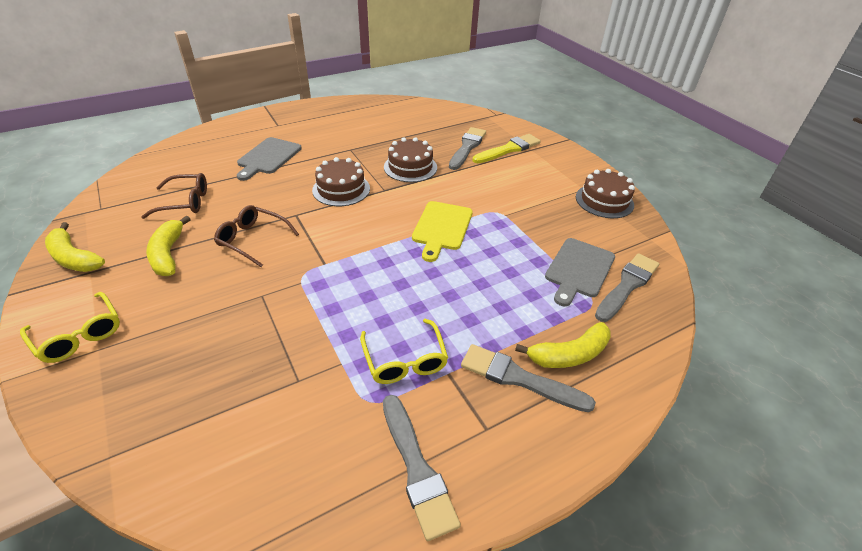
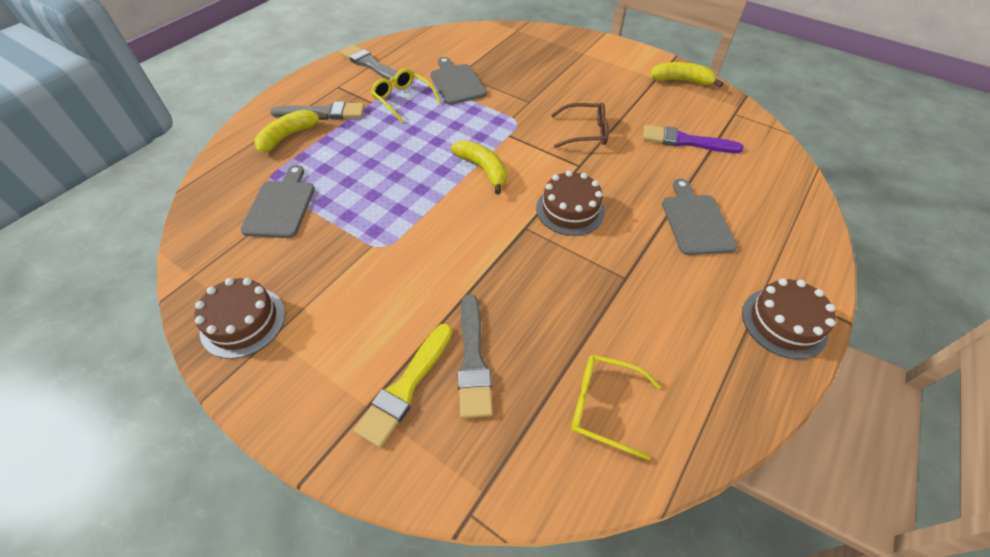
camera: 155 degrees right, 10 degrees up
(79, 335) = (604, 54): yellow glasses -> yellow glasses (604, 406)
(168, 254) = (628, 103): yellow banana -> yellow banana (483, 169)
(184, 202) = (685, 141): brown glasses -> purple brush
(316, 363) = (456, 82): none -> grey cutting board
(410, 167) = (524, 277): brown cake -> brown cake (784, 322)
(441, 228) = (433, 202): yellow cutting board -> none
(627, 285) = (232, 206): grey brush -> none

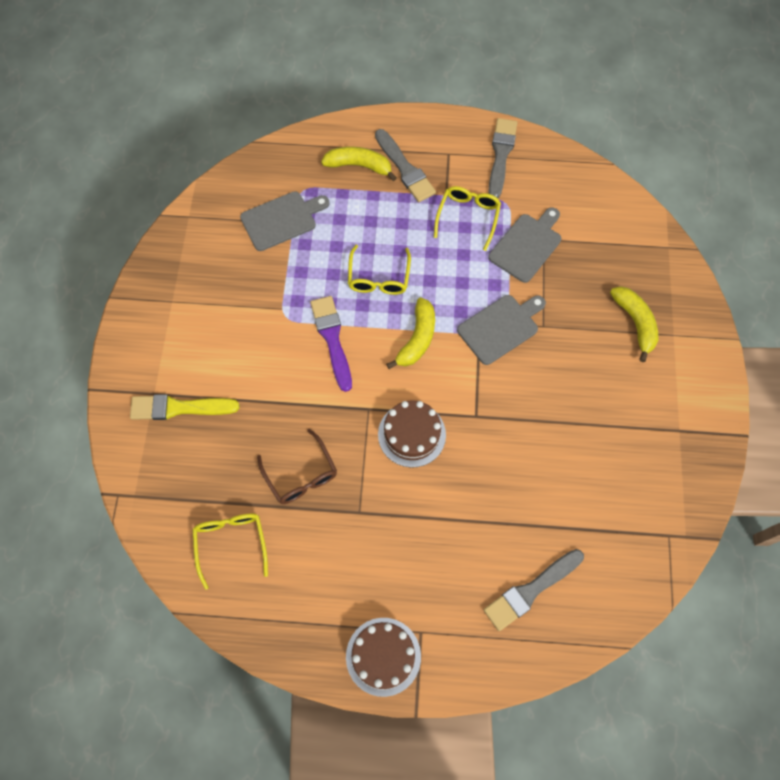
camera: 60 degrees right, 15 degrees up
(243, 322) = (172, 276): brown cake -> none
(405, 168) = (379, 277): none -> yellow glasses
(473, 360) = (221, 438): grey brush -> grey brush (531, 590)
(584, 132) = (529, 399): brown glasses -> brown glasses (301, 474)
(681, 81) = (693, 458): yellow banana -> yellow banana (635, 323)
(685, 141) = (580, 499): purple brush -> purple brush (332, 339)
(696, 221) = (464, 547): grey cutting board -> grey cutting board (500, 327)

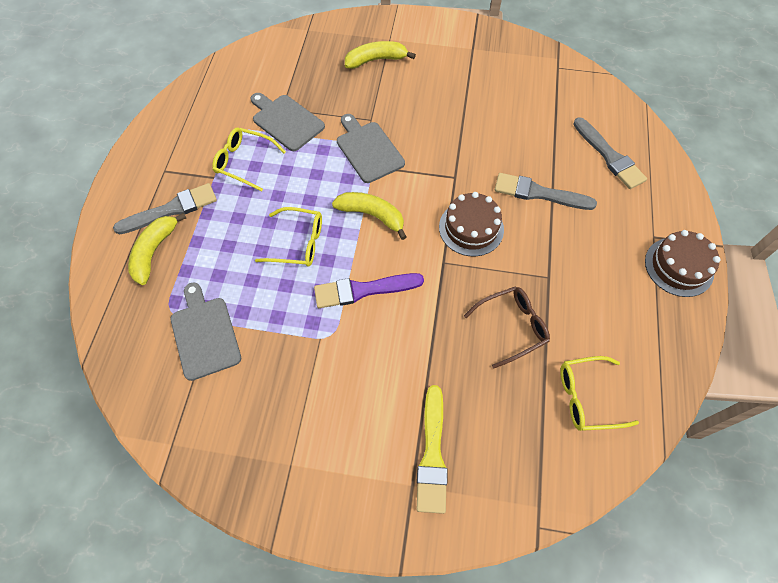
camera: 85 degrees left, 5 degrees down
(501, 155) = (179, 129): grey brush -> grey brush (539, 193)

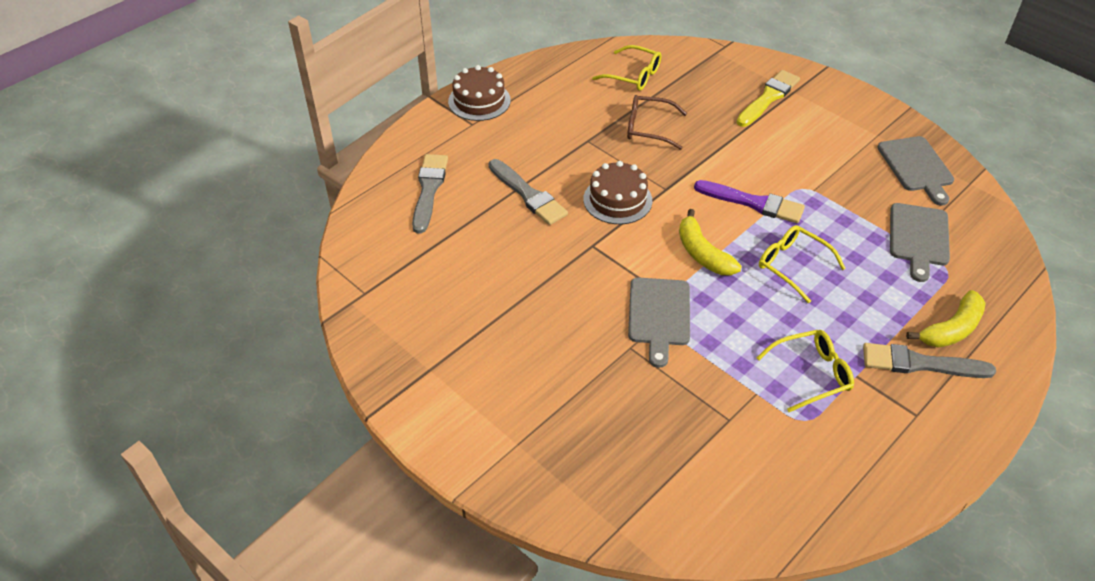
camera: 145 degrees left, 15 degrees down
(245, 162) = (811, 374): yellow glasses -> yellow glasses turned 75 degrees counterclockwise
(286, 121) = (733, 399): grey cutting board -> grey cutting board (916, 167)
(376, 60) = (561, 422): yellow banana -> none

